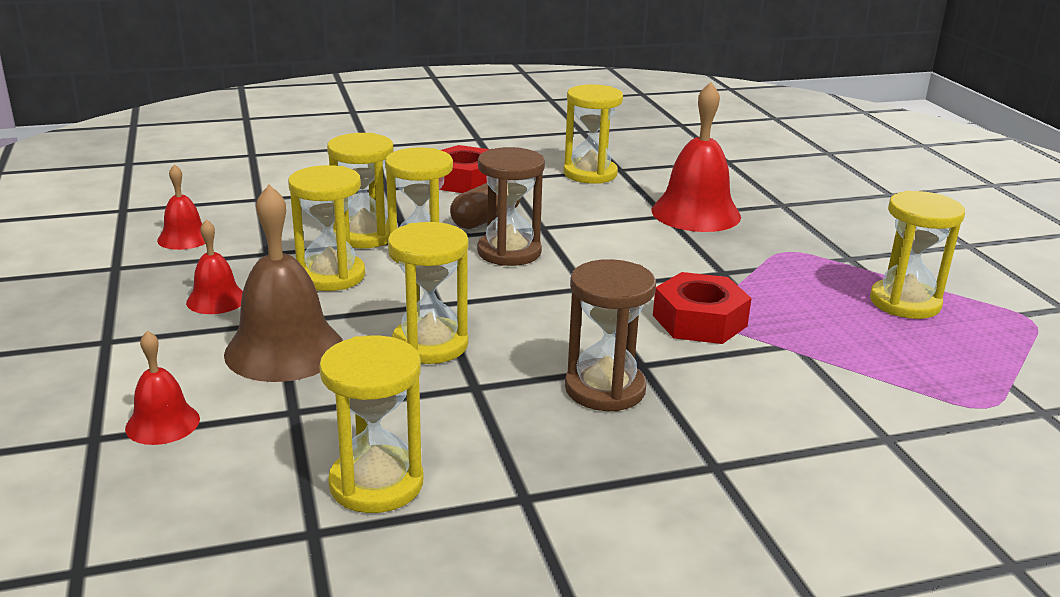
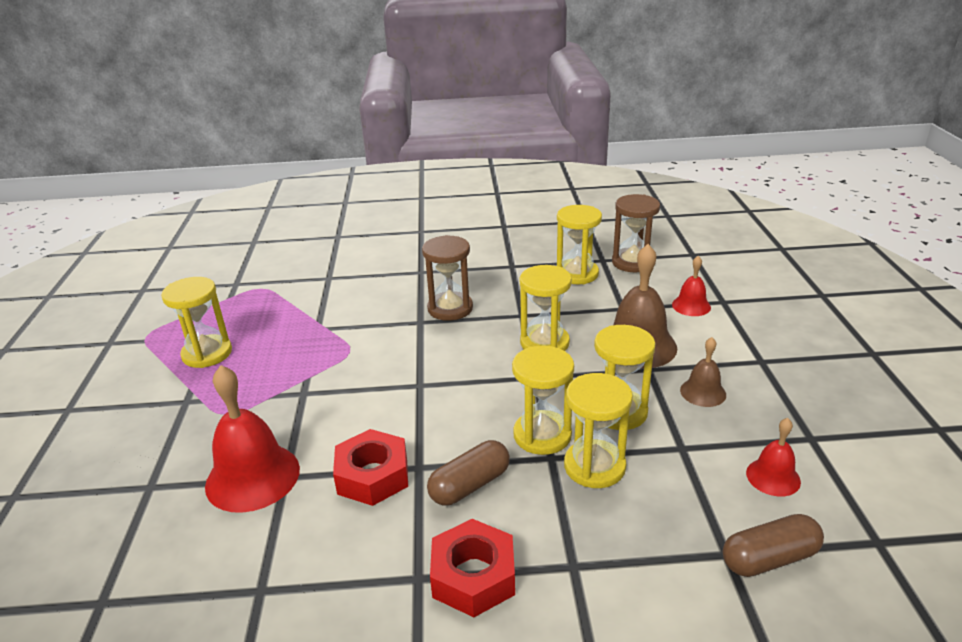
camera: 165 degrees left, 5 degrees up
(216, 300) = (703, 392): red bell -> brown bell
(225, 198) = (769, 558): none -> brown capsule
(509, 252) = (464, 430): brown hourglass -> brown hourglass (632, 262)
(590, 174) = (307, 579): yellow hourglass -> none
(699, 320) = (360, 349): red nut -> red nut (373, 476)

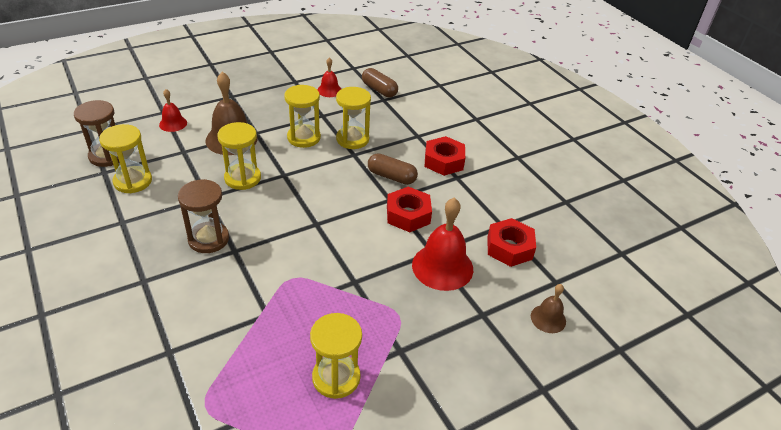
camera: 120 degrees left, 10 degrees up
(212, 574) = (509, 248): none -> red nut
(542, 435) = (338, 160): yellow hourglass -> none
(703, 392) = (272, 112): brown bell -> brown bell (548, 318)

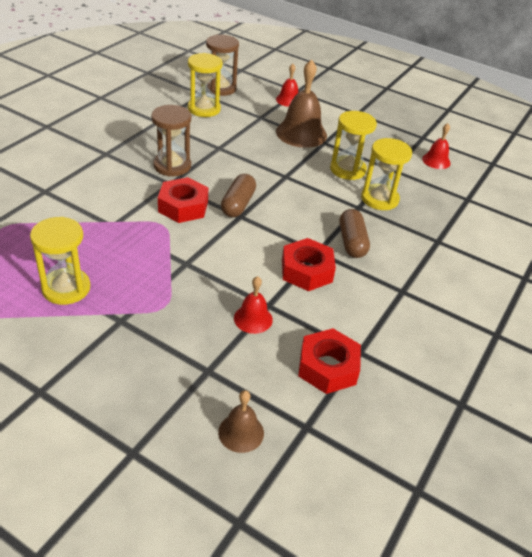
camera: 60 degrees right, 0 degrees up
(242, 178) = (258, 156): yellow hourglass -> none
(379, 90) = (479, 191): brown capsule -> brown capsule (238, 204)
(442, 266) = (253, 319): red bell -> red bell, size x0.54
(444, 161) = (418, 273): red nut -> red nut (183, 206)

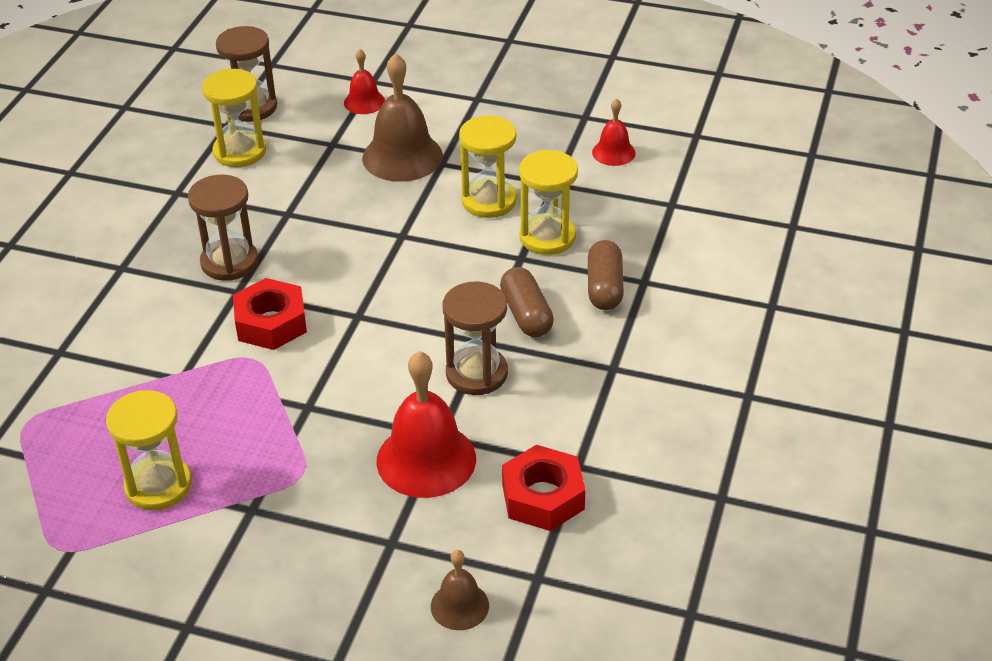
camera: 10 degrees left, 0 degrees up
(238, 204) = (348, 299): brown capsule -> brown capsule (604, 287)
(253, 319) = (426, 459): red bell -> red bell, size x1.86
(306, 271) = (476, 373): red nut -> brown hourglass

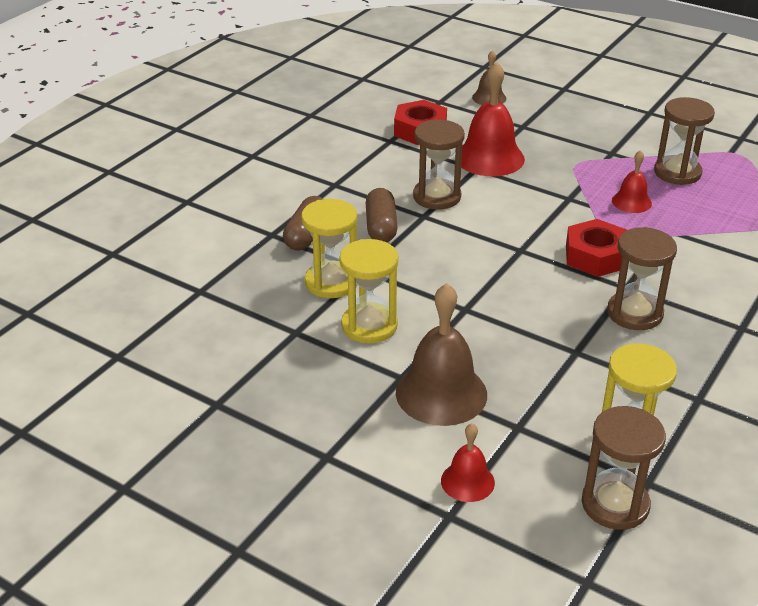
camera: 165 degrees left, 5 degrees down
(158, 485) = (677, 172): yellow hourglass -> brown hourglass
(613, 152) = (216, 353): red bell -> red bell (631, 202)

